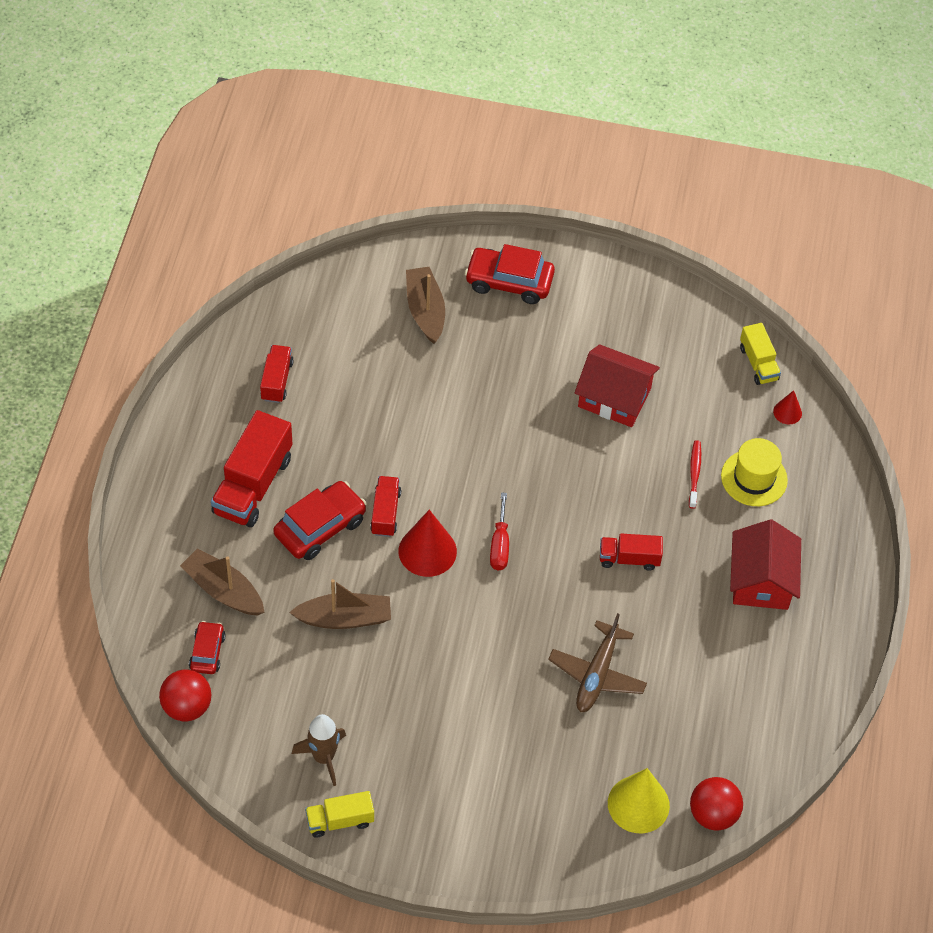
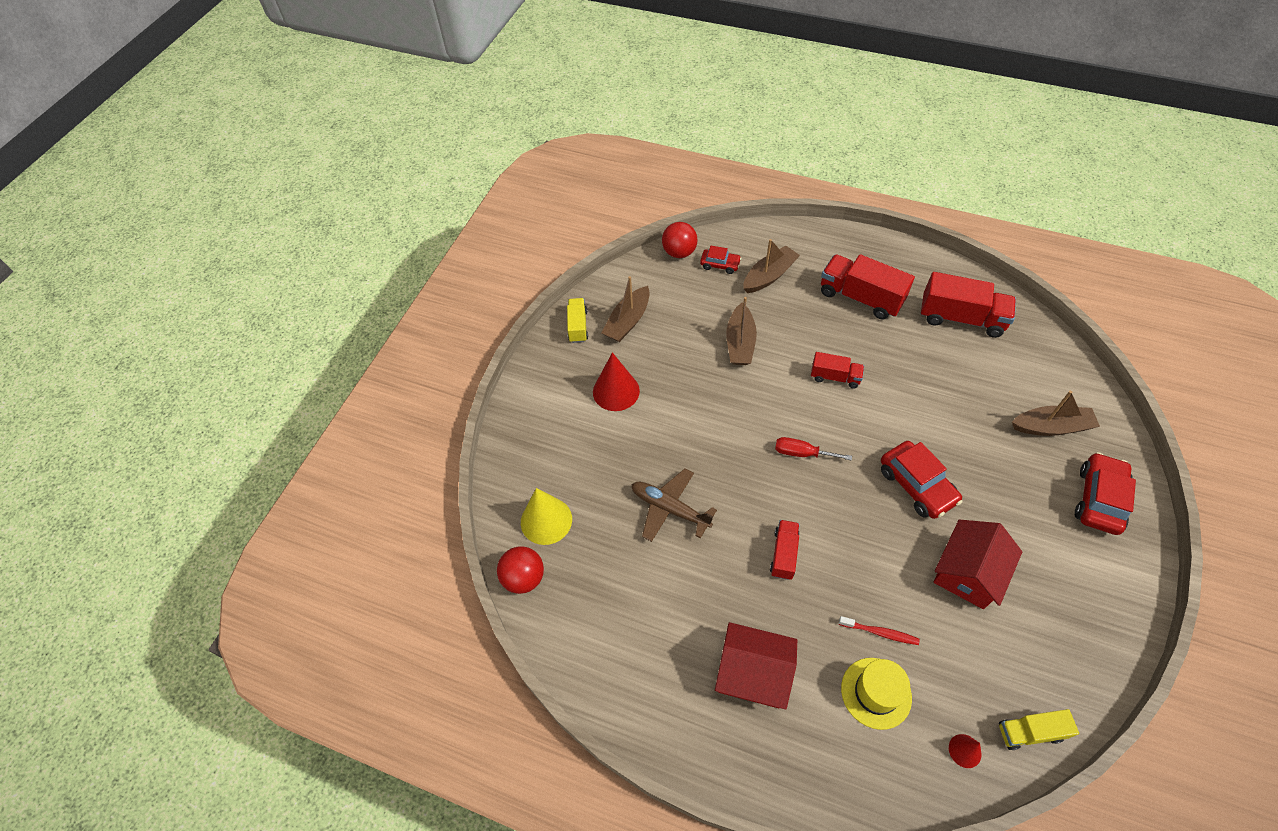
camera: 105 degrees right, 0 degrees up
(277, 381) = (961, 318): red truck -> red truck, size x1.78
(320, 527) = (822, 335): red car -> red car (916, 485)
(323, 757) = (628, 321): brown rocket -> brown boat
(427, 551) = (797, 401): red cone -> red cone (616, 391)

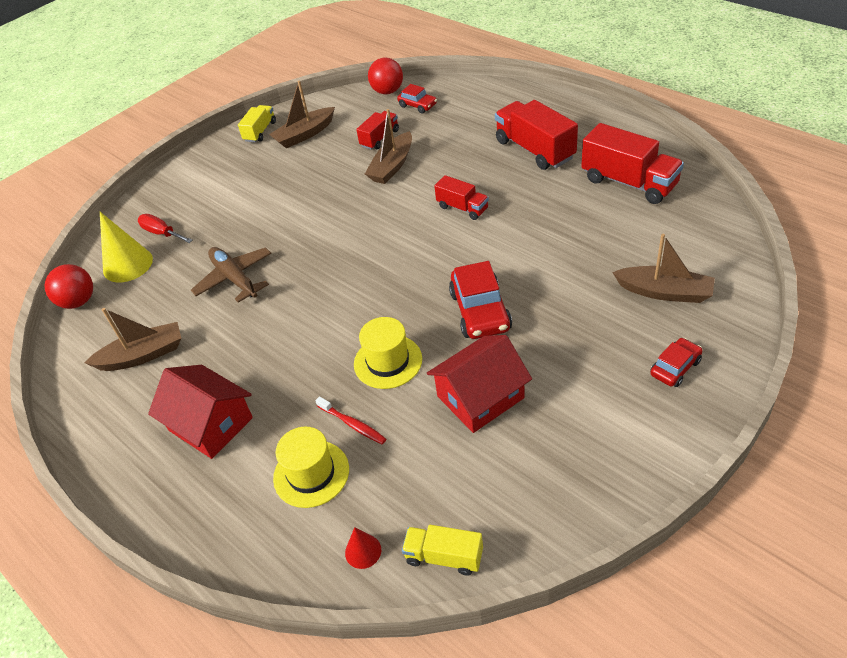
camera: 25 degrees right, 10 degrees down
(616, 391) = (256, 183): red cone -> none
(769, 276) = (457, 120): brown boat -> brown boat (143, 355)
(784, 554) = (309, 337): red truck -> red truck (380, 138)
(802, 453) = (386, 261): red screwdriver -> red screwdriver (162, 233)
(870, 559) = (388, 361): none -> yellow hat
(1099, 499) = (675, 368): red car -> red car, size x0.58

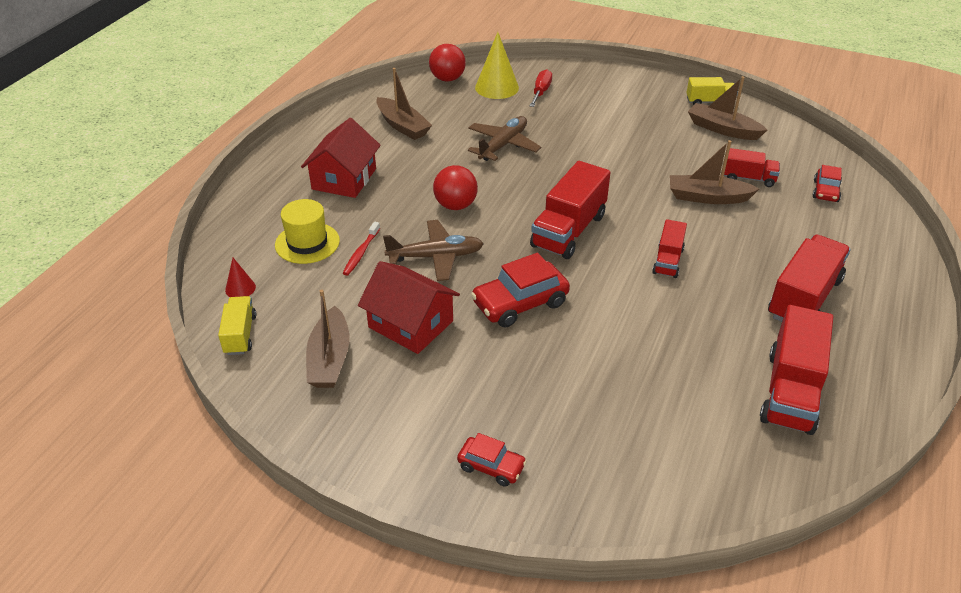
camera: 65 degrees right, 5 degrees down
(388, 91) = (836, 164): red ball -> red ball (455, 205)
(388, 361) = (436, 257): yellow hat -> brown plane
(394, 259) = (568, 231): none -> red truck
(664, 292) = (606, 446): brown boat -> brown boat (330, 359)

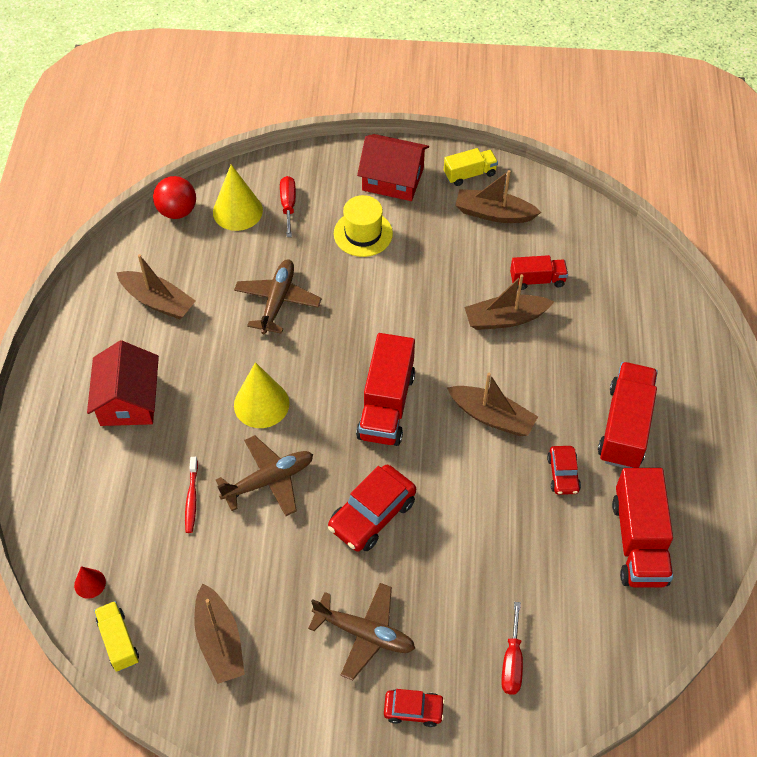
camera: 20 degrees left, 15 degrees up
(307, 243) = (130, 502): yellow hat -> yellow hat (363, 233)
(410, 324) = (279, 574): red house -> red house (393, 179)
(455, 205) = (261, 404): red ball -> yellow cone
(470, 390) = (365, 633): none -> brown plane
(613, 456) = (512, 662): none -> red screwdriver
(668, 261) = (492, 417): red truck -> brown boat
(825, 191) = (613, 277): red car -> red car (563, 474)

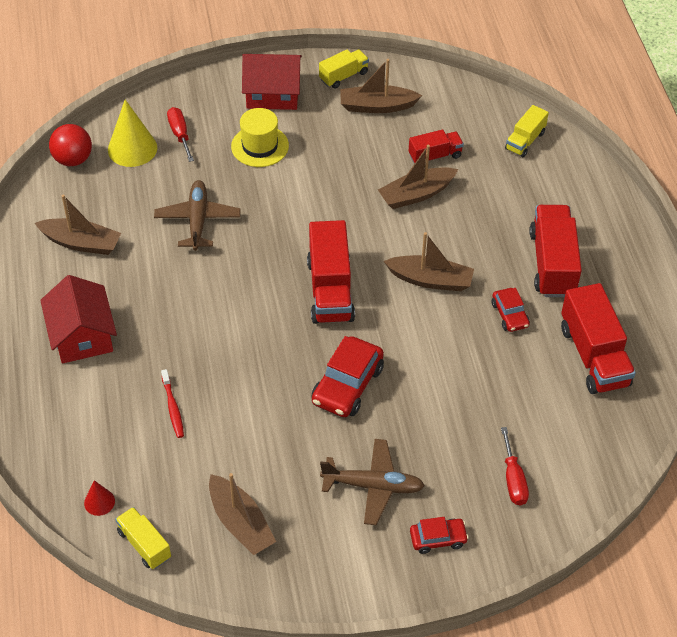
camera: 15 degrees left, 5 degrees down
(261, 404) = (212, 312): yellow cone -> none
(269, 480) = (241, 376): brown plane -> none
(636, 282) = (525, 141): none -> yellow truck

